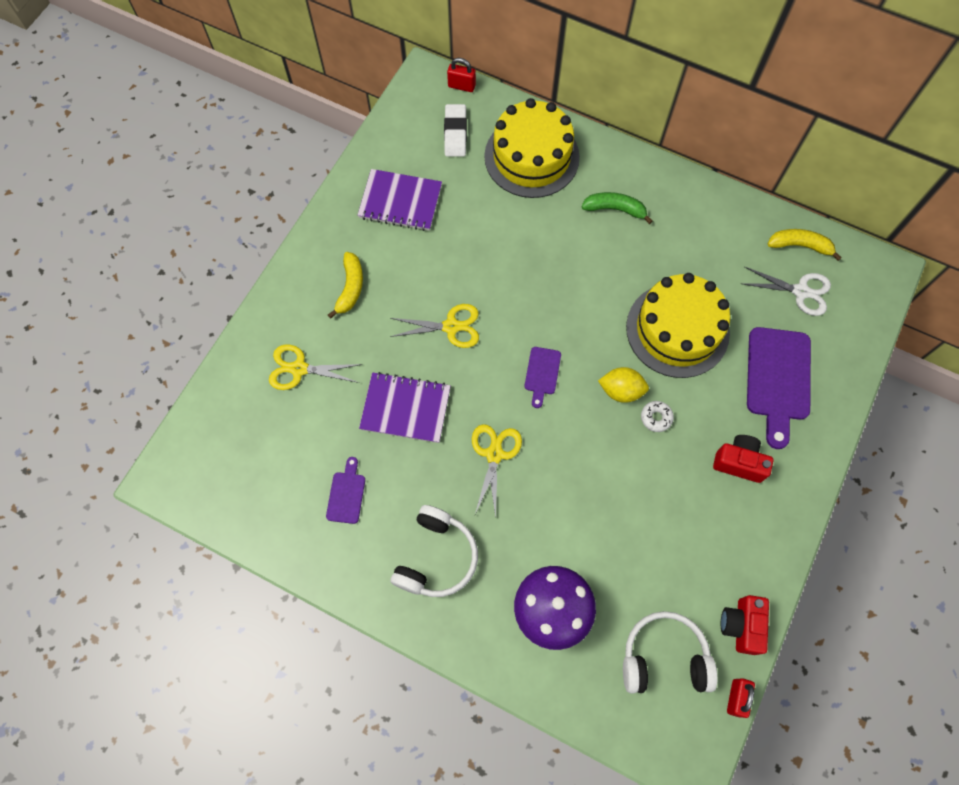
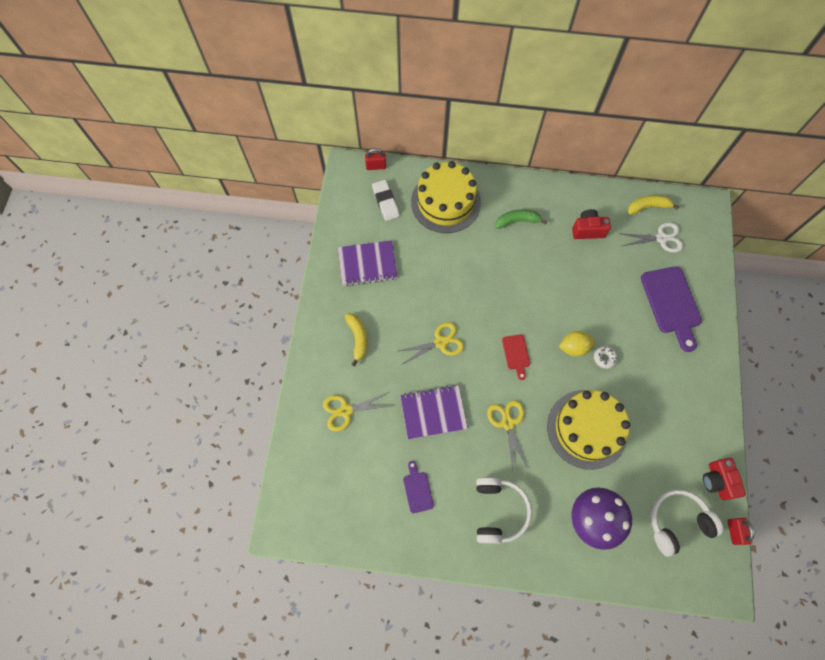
camera: 20 degrees left, 0 degrees up
(542, 373) = (516, 354): purple cutting board -> red cutting board
(677, 330) = (593, 292): yellow cake -> yellow cake (587, 429)
(739, 462) = (670, 369): red camera -> red camera (587, 230)

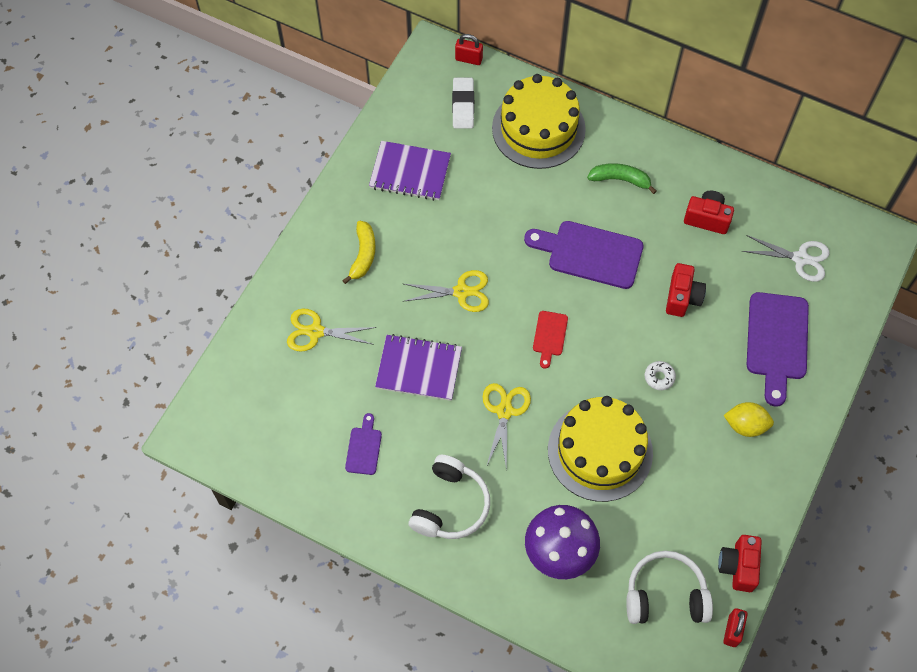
camera: 20 degrees right, 5 degrees down
(519, 283) = (590, 254): none -> purple cutting board
(574, 347) = (626, 352): yellow lemon -> yellow lemon (745, 425)
(595, 293) = (682, 297): none -> red camera
(648, 207) = (800, 215): yellow banana -> none

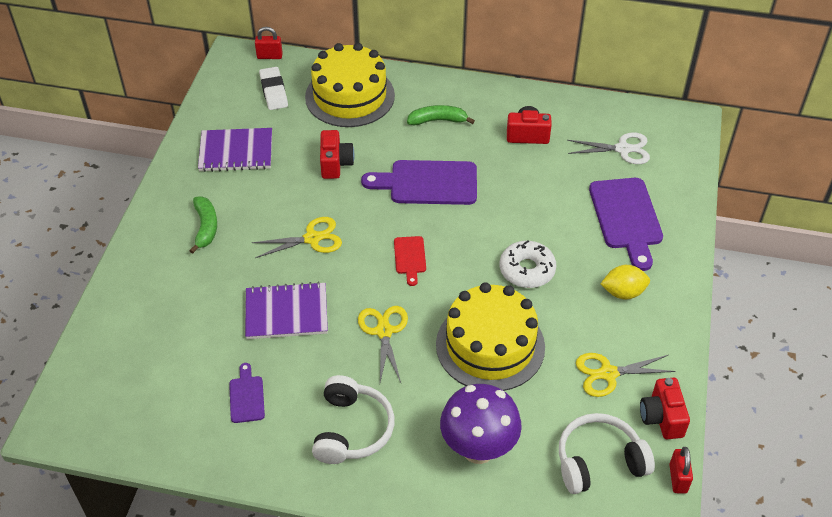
camera: 15 degrees left, 15 degrees down
(315, 332) = (171, 303): yellow scissors -> yellow scissors (608, 374)
(363, 255) = (205, 227): yellow banana -> green banana
(659, 377) = (527, 270): white donut -> white donut, size x1.81
(682, 297) = (526, 200): red camera -> red camera (335, 164)

